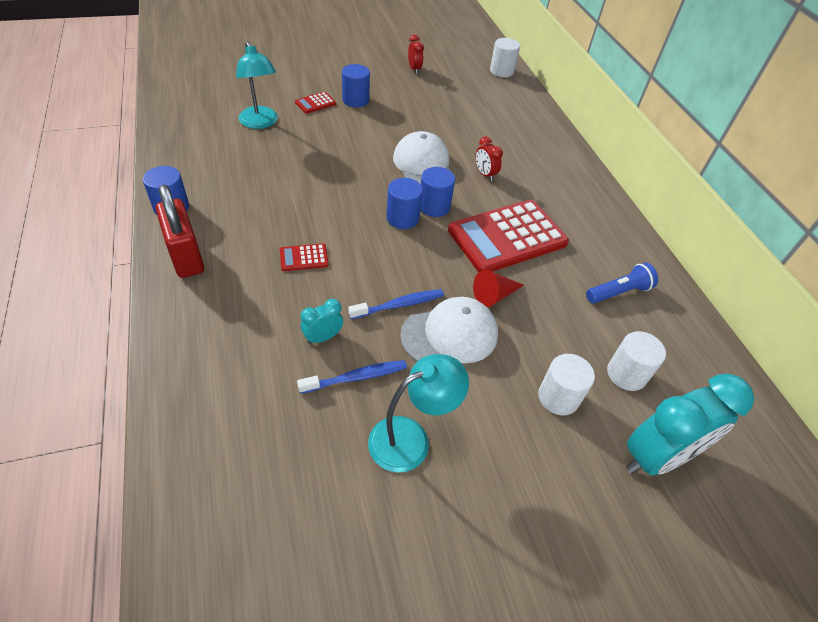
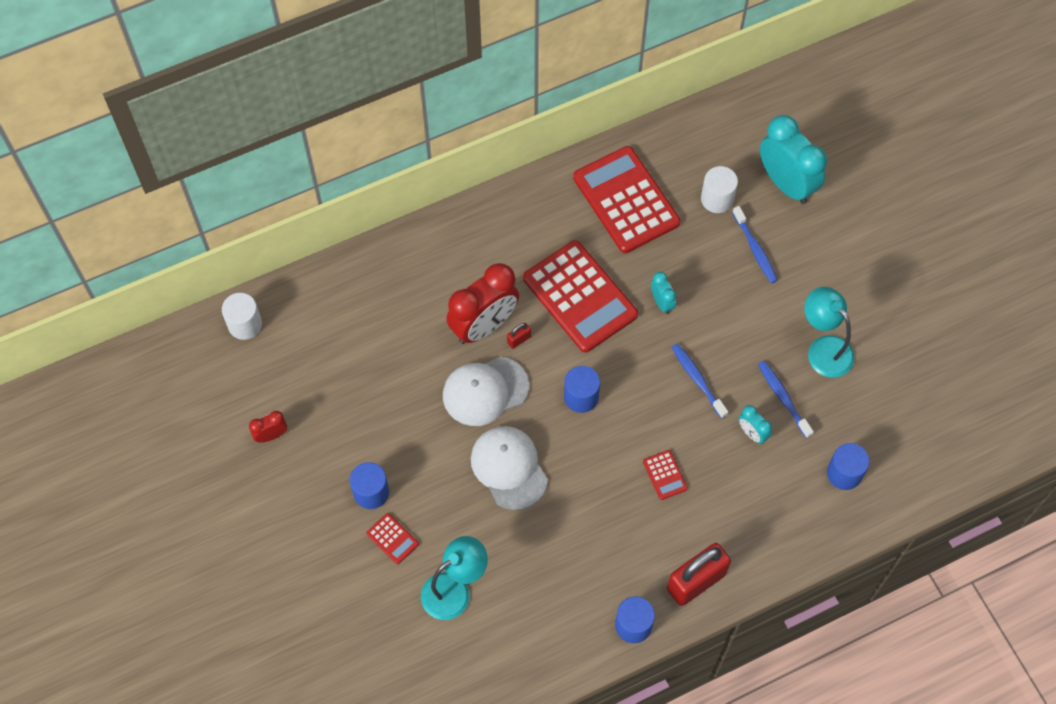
camera: 95 degrees left, 15 degrees up
(434, 206) = (554, 370): blue cylinder -> blue cylinder (844, 473)
(450, 334) = (718, 334): white cap -> white cap (509, 468)
(468, 191) = (519, 340): none -> red padlock
(485, 174) = (484, 326): red clock -> red clock, size x2.16
(494, 295) = (662, 302): red cone -> turquoise clock
(558, 397) = (755, 248): white cylinder -> blue toothbrush
(618, 292) = (626, 200): blue flashlight -> red calculator

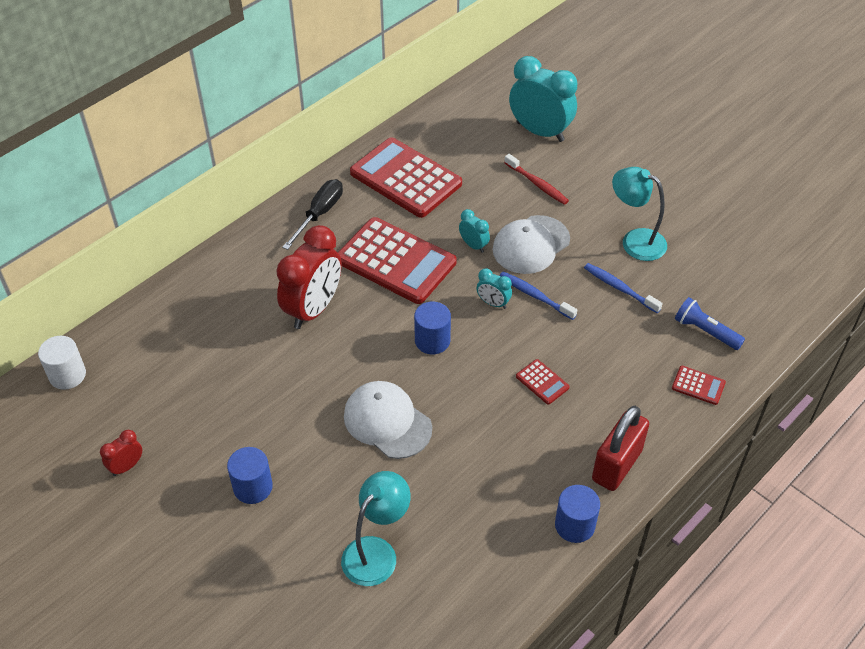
camera: 20 degrees left, 15 degrees down
(392, 539) = (291, 524): red calculator -> red calculator (698, 385)
(485, 391) = (336, 363): white cap -> white cap (531, 245)
(519, 340) = (352, 311): red padlock -> none
(526, 217) = (319, 214): none -> black screwdriver
(717, 199) = (486, 157): white cylinder -> none
(752, 433) = (606, 324): turquoise clock -> turquoise clock (493, 303)
(755, 248) = (537, 184): blue toothbrush -> red toothbrush
(844, 473) = (705, 331): blue cylinder -> blue flashlight

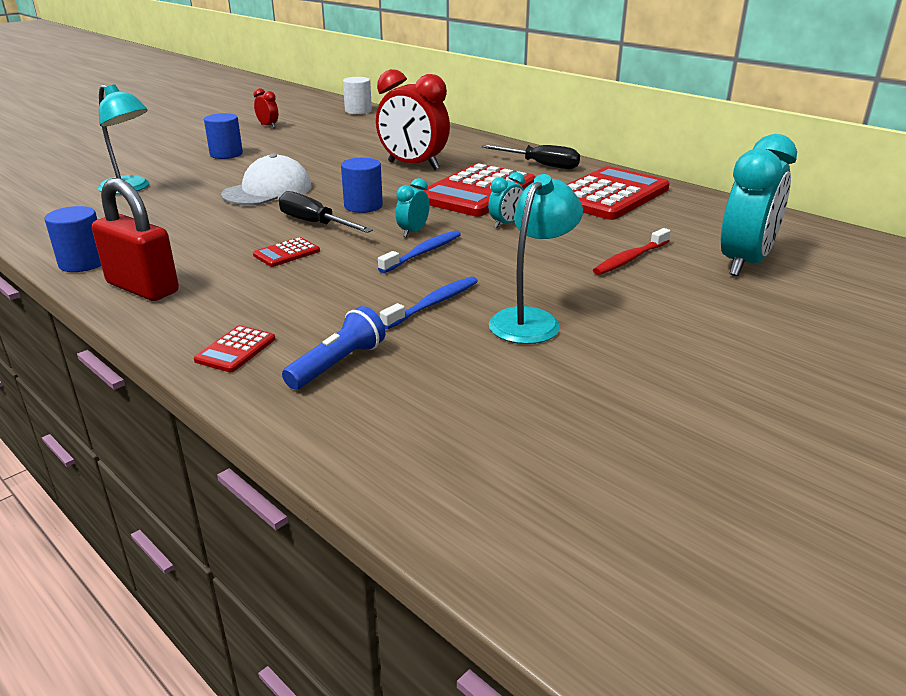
camera: 90 degrees right, 20 degrees down
(476, 371) = (315, 224): none -> black screwdriver
(531, 245) = (512, 252): white cap -> none

